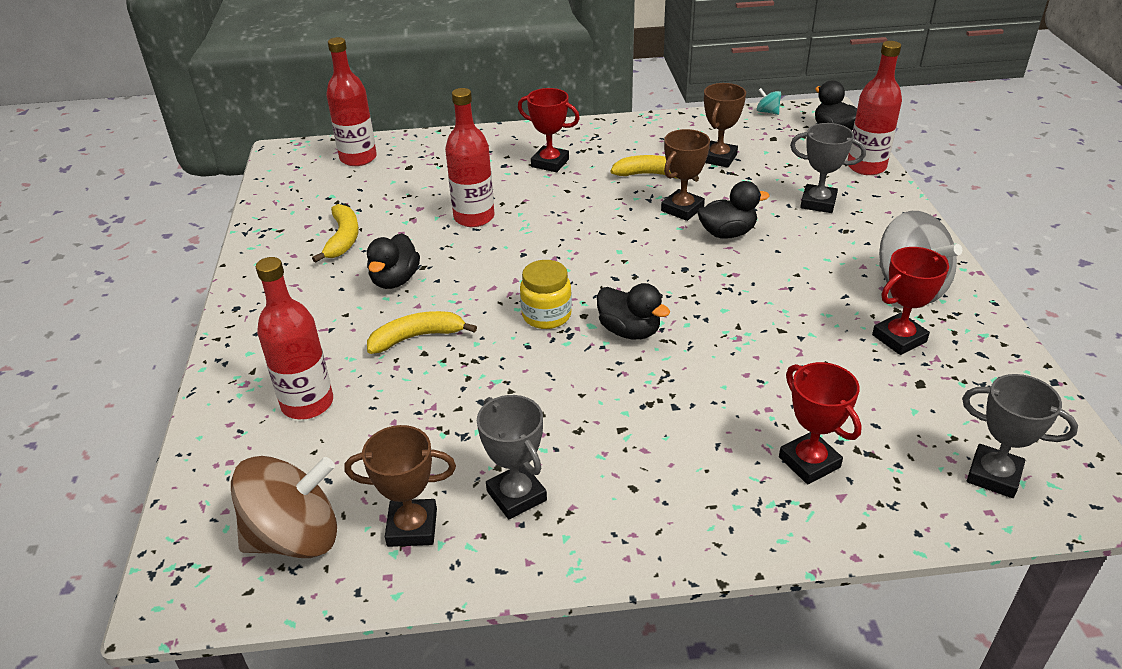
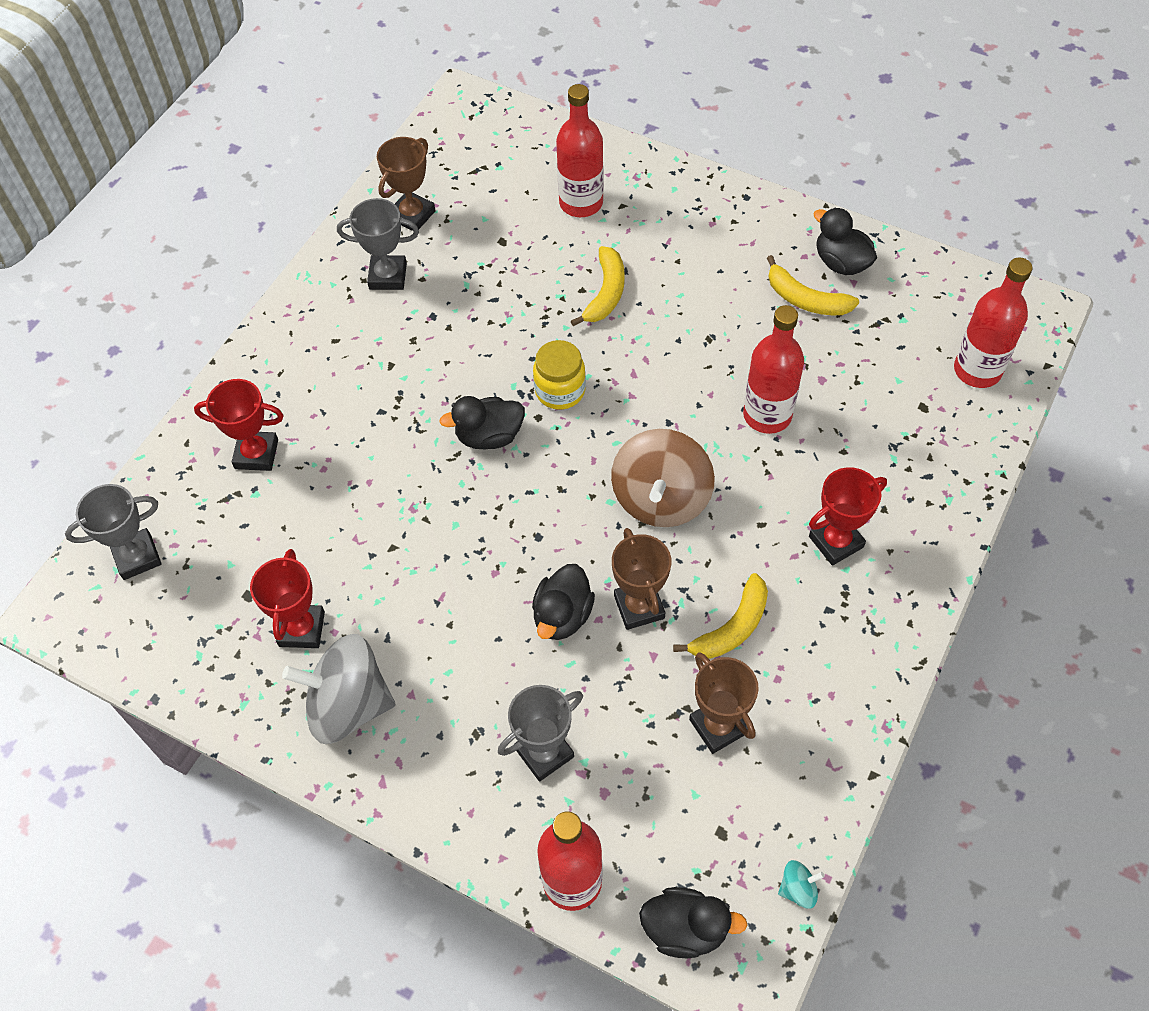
camera: 125 degrees right, 20 degrees up
(295, 537) = (457, 160): brown spinning top -> brown spinning top (661, 499)
(395, 280) = (702, 310): black duck -> black duck (841, 263)

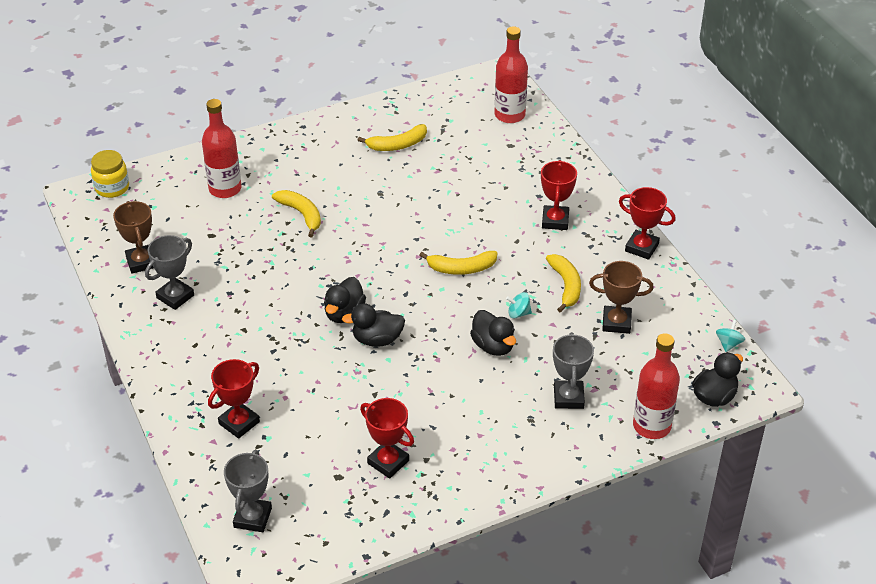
camera: 55 degrees left, 15 degrees down
(348, 705) = (460, 466): grey spinning top -> none
(560, 391) = (347, 268): yellow jar -> yellow jar (112, 188)
(639, 607) = (518, 313): brown trophy -> turquoise spinning top
(661, 499) = (461, 268): brown spinning top -> yellow banana
(767, 415) = (453, 200): red bottle -> none
(841, 263) = (389, 119): black duck -> black duck (377, 339)
(881, 670) = (641, 247): none -> red trophy

